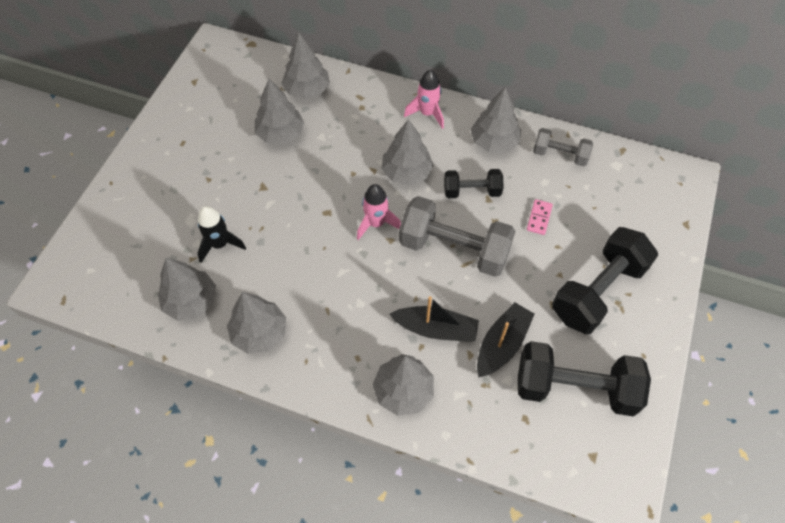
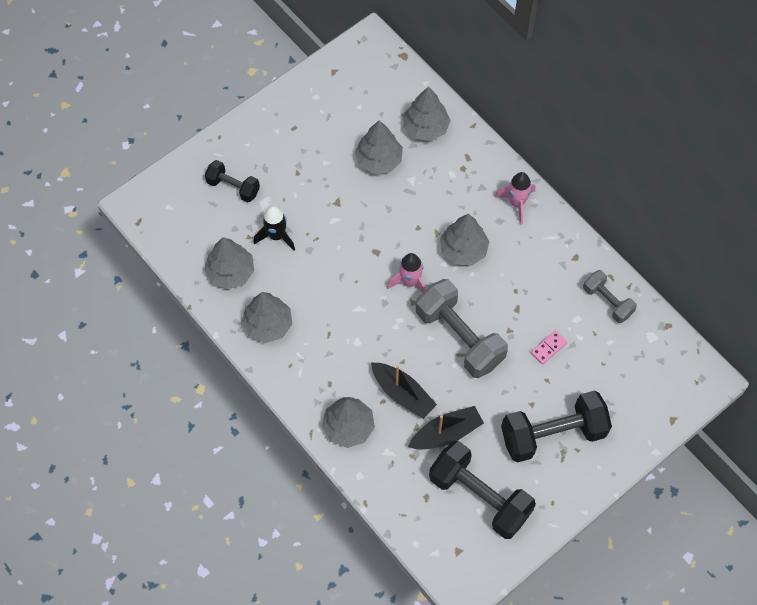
camera: 30 degrees right, 5 degrees up
(472, 191) = (507, 295): black dumbbell -> black dumbbell (233, 187)
(494, 142) = (557, 260): grey tree -> none

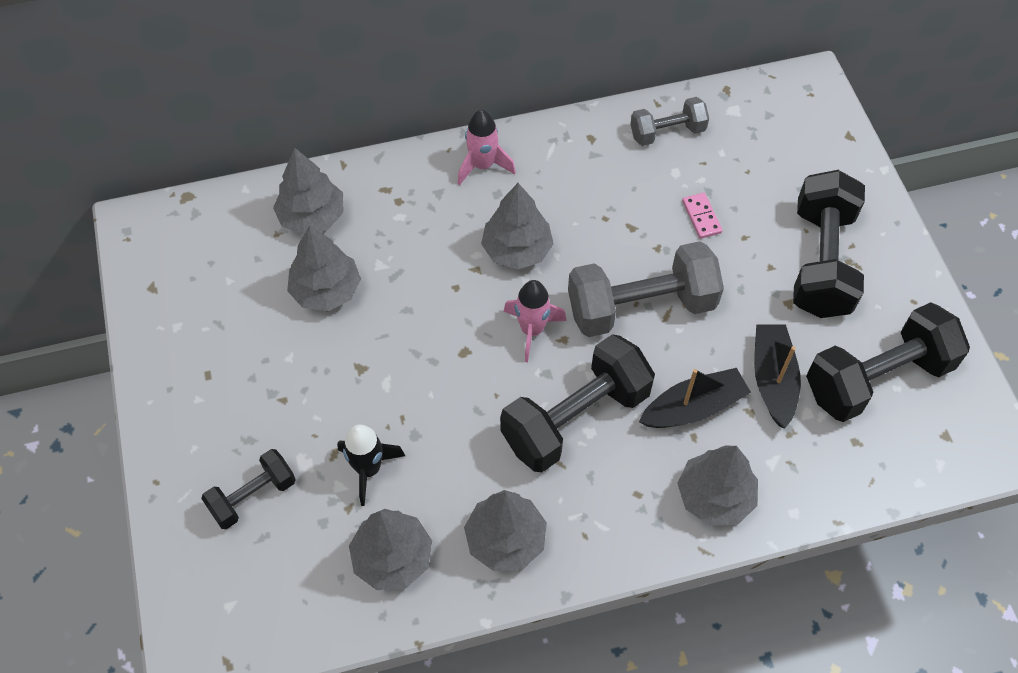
camera: 65 degrees left, 5 degrees down
(362, 330) = (576, 418): none -> black dumbbell

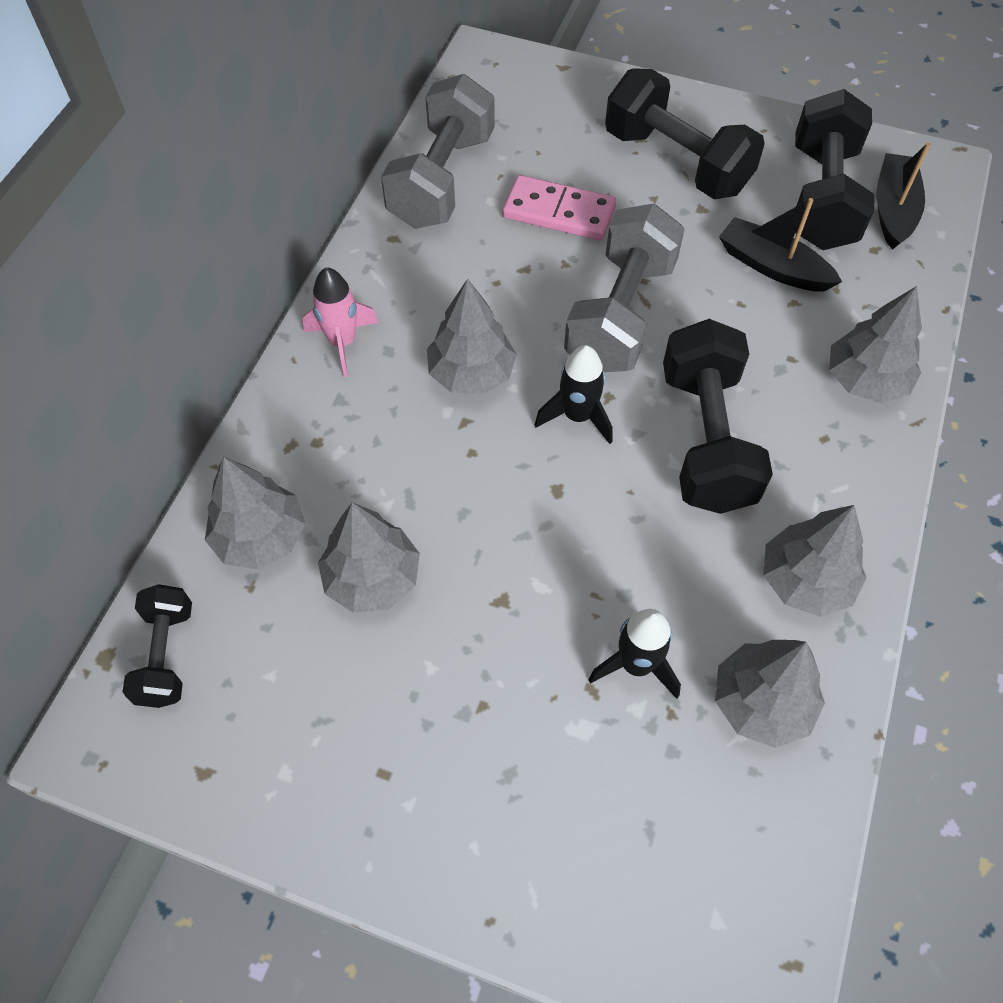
camera: 55 degrees left, 0 degrees up
(253, 496) = (588, 812): black dumbbell -> black dumbbell (166, 655)
(532, 330) = (577, 416): pink rocket -> black rocket
(667, 132) = (441, 180): grey dumbbell -> grey dumbbell, size x1.79
(693, 407) = (761, 340): black boat -> black boat (893, 210)
(701, 217) = (559, 212): pink domino -> pink domino, size x1.86

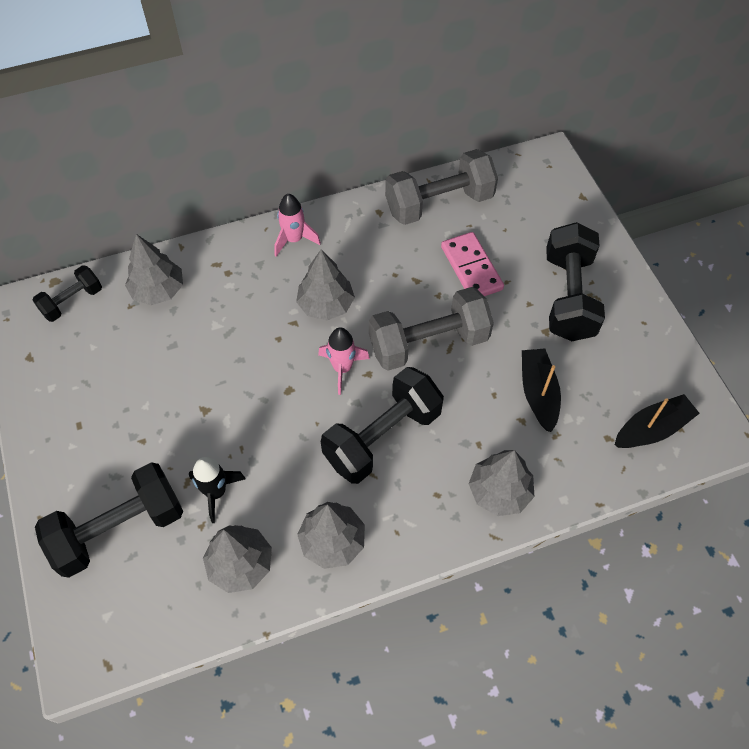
camera: 50 degrees right, 0 degrees up
(372, 578) = (173, 349): grey tree -> none
(577, 416) = (342, 368): black rocket -> pink rocket
(821, 198) = (620, 385): black dumbbell -> black dumbbell (119, 529)

